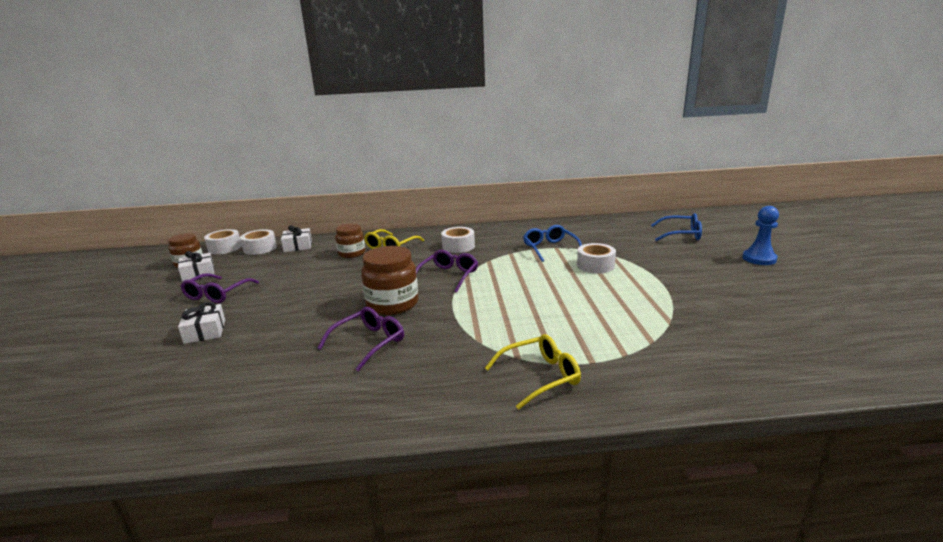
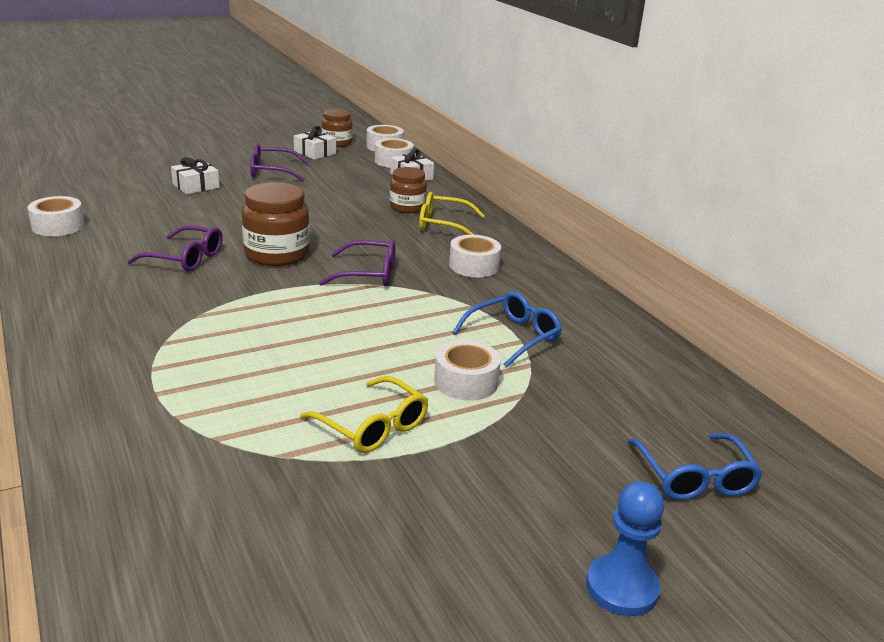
camera: 65 degrees right, 5 degrees up
(219, 418) = (58, 226): none -> white tape
(540, 376) = (122, 361): yellow glasses -> yellow glasses (372, 426)

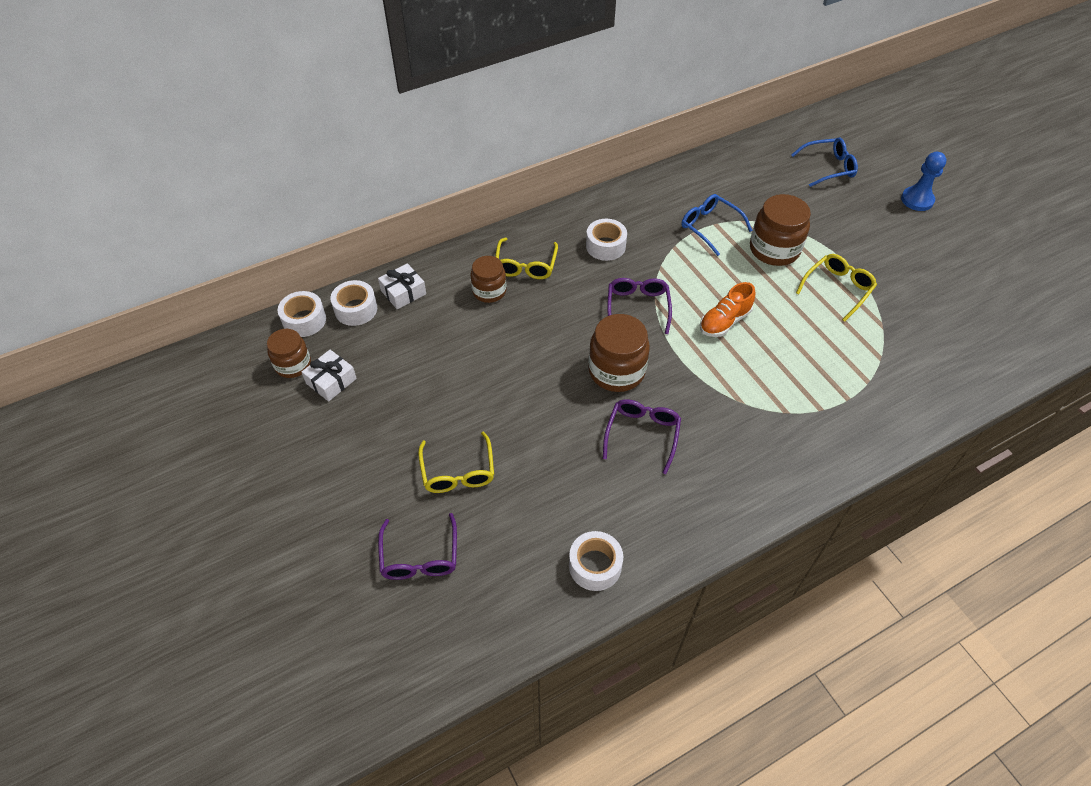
camera: 90 degrees left, 25 degrees up
(196, 186) = (458, 471): white gift -> yellow glasses
(272, 171) = (401, 411): purple glasses -> purple glasses (420, 556)
(330, 323) = (724, 321): none -> orange shoe
(466, 382) = (774, 249): white tape -> brown jar

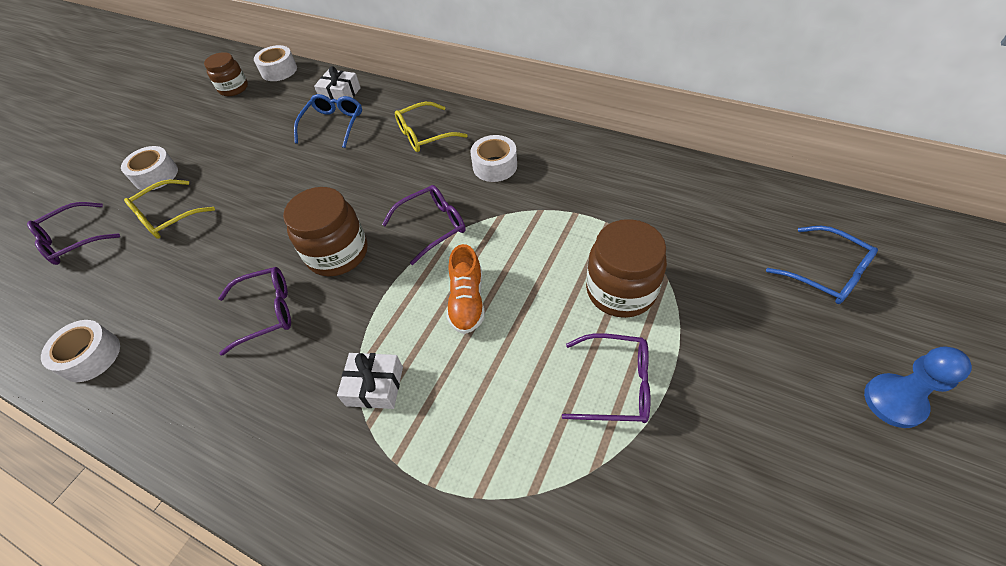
camera: 60 degrees right, 0 degrees up
(331, 381) = (228, 111): white gift -> white gift (375, 386)
(356, 309) = (306, 84): white tape -> white tape (156, 175)
(489, 291) = (377, 132): brown jar -> none
(710, 227) = (598, 221): blue glasses -> blue glasses (333, 125)
(724, 321) = (467, 301): orange shoe -> orange shoe turned 105 degrees counterclockwise
(837, 289) = (616, 384): yellow glasses -> purple glasses

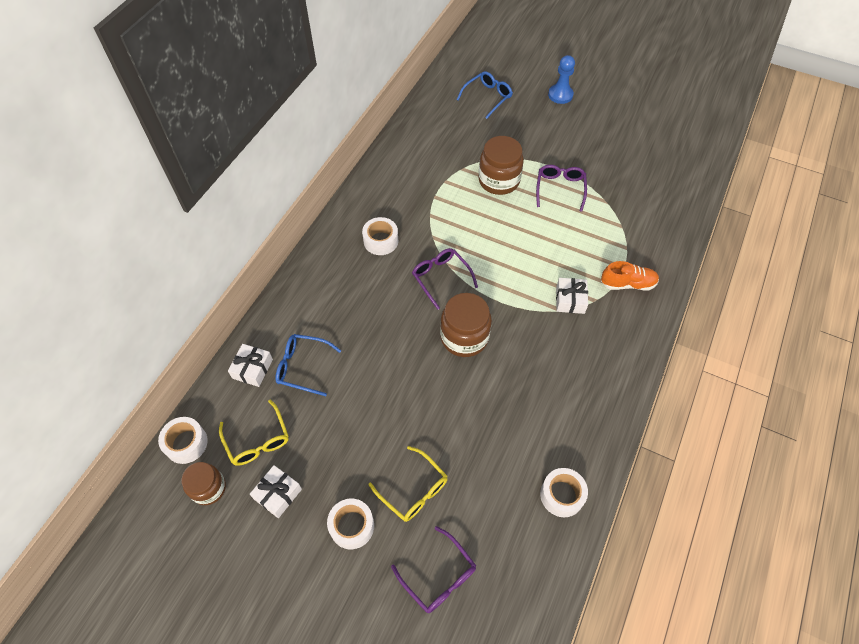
camera: 95 degrees left, 5 degrees up
(210, 126) = (278, 494): none -> white gift
(266, 312) = (518, 375): purple glasses -> none
(424, 135) = (333, 290): yellow glasses -> yellow glasses (257, 440)
(467, 301) = (507, 255): orange shoe -> orange shoe (627, 284)

